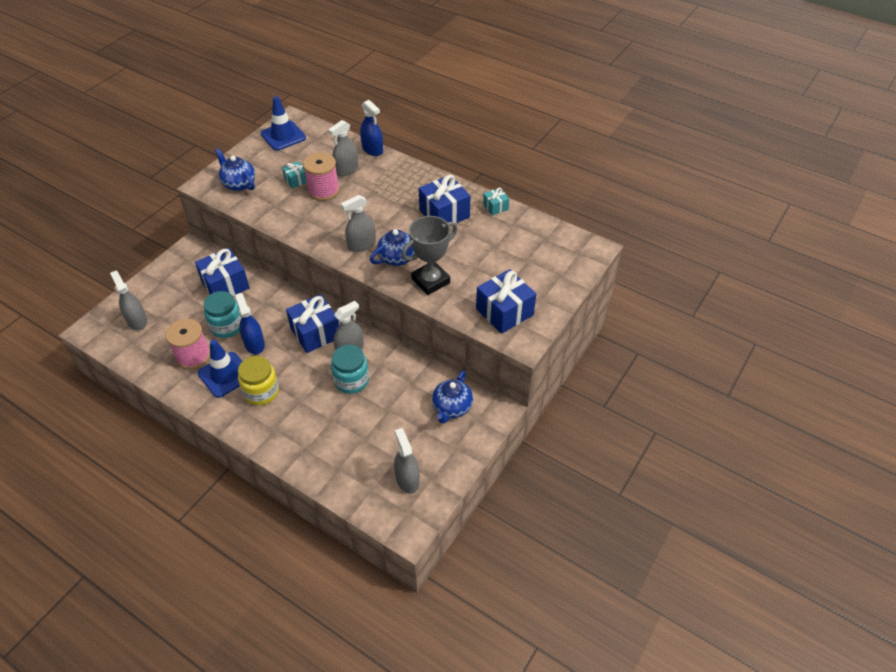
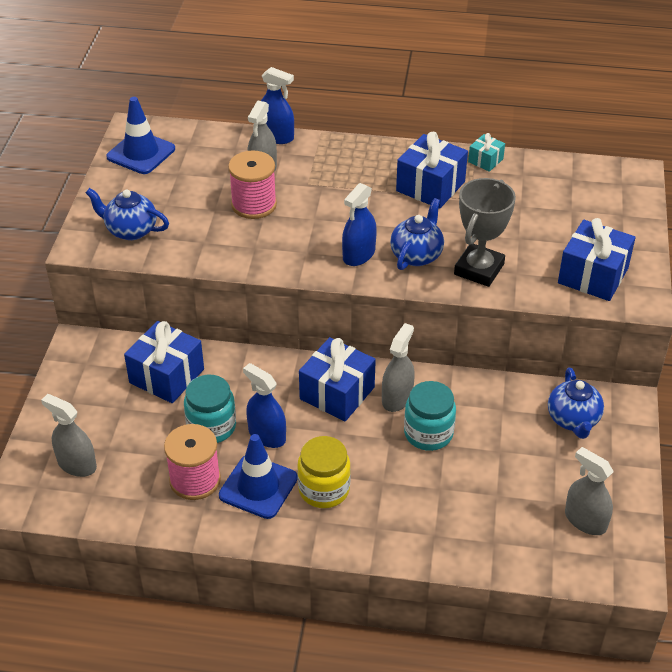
camera: 25 degrees left, 5 degrees down
(296, 180) = (206, 203): turquoise gift -> none
(361, 245) = (359, 254): grey spray bottle -> blue spray bottle

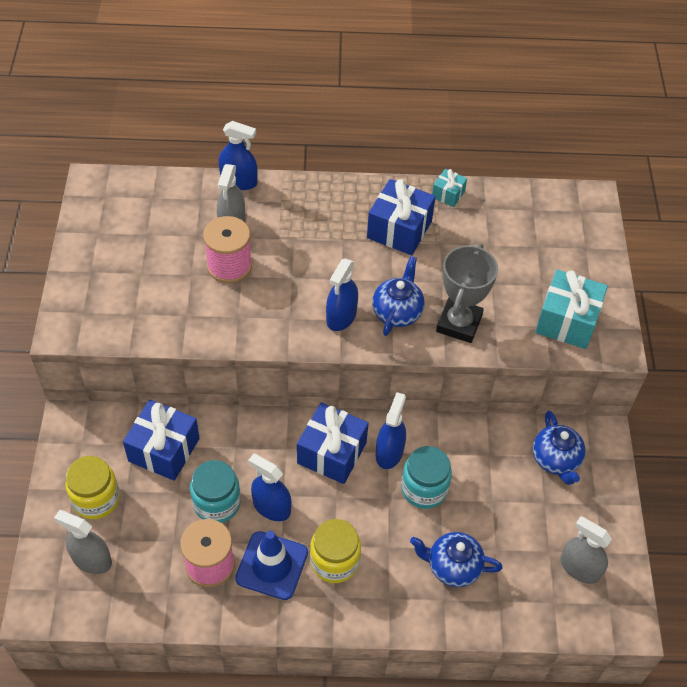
camera: 10 degrees left, 10 degrees up
(91, 412) = (96, 499): none -> yellow jar
(130, 230) = (110, 307): blue teapot -> blue teapot (453, 567)
(141, 153) = (105, 212): blue traffic cone -> none
(397, 398) = (389, 452): grey spray bottle -> blue spray bottle
(593, 275) = (567, 321): blue gift -> turquoise gift

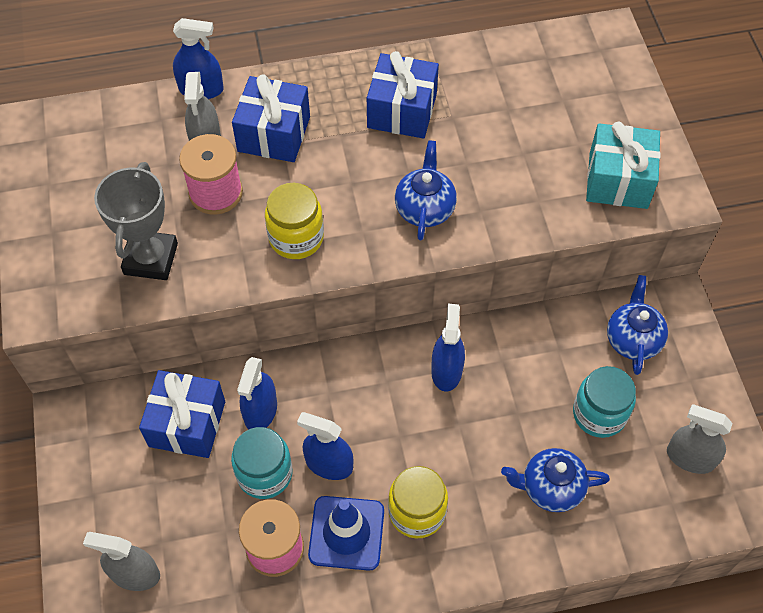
camera: 10 degrees left, 5 degrees up
(96, 499) = (122, 500): yellow jar -> yellow jar (296, 238)
(331, 453) = (381, 385): blue gift -> blue gift (274, 134)
(341, 316) = (362, 227): blue spray bottle -> blue spray bottle (260, 411)
(424, 489) = (496, 405): turquoise jar -> turquoise jar (599, 414)
(448, 194) = (447, 58): turquoise gift -> none
(459, 323) = (498, 208): grey trophy -> grey trophy (151, 259)
(555, 460) = (632, 339): blue teapot -> blue teapot turned 150 degrees counterclockwise

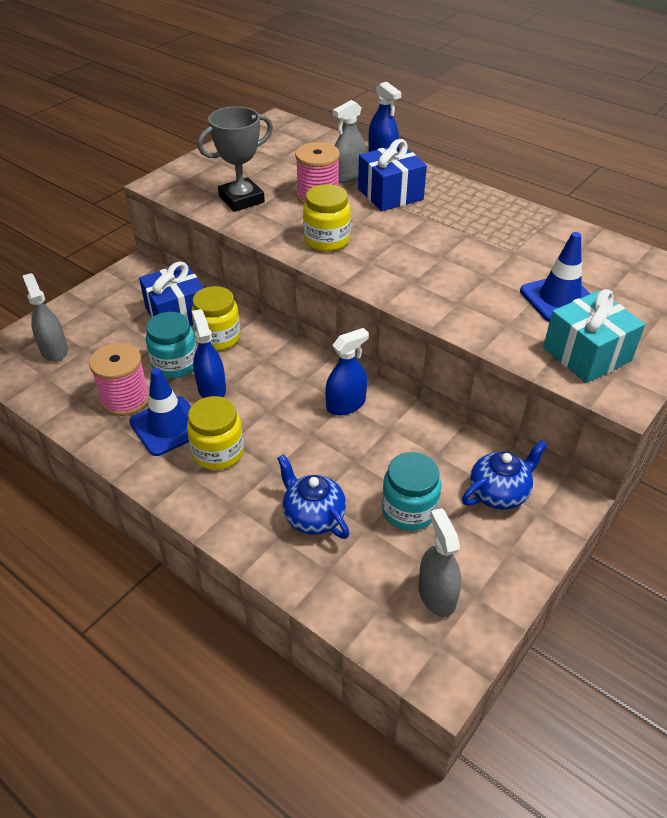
camera: 50 degrees right, 15 degrees down
(260, 411) = (218, 338): blue spray bottle -> yellow jar
(402, 111) = (485, 230): blue gift -> none
(425, 209) = (423, 278): blue teapot -> none
(540, 140) = (559, 299): none -> blue traffic cone

